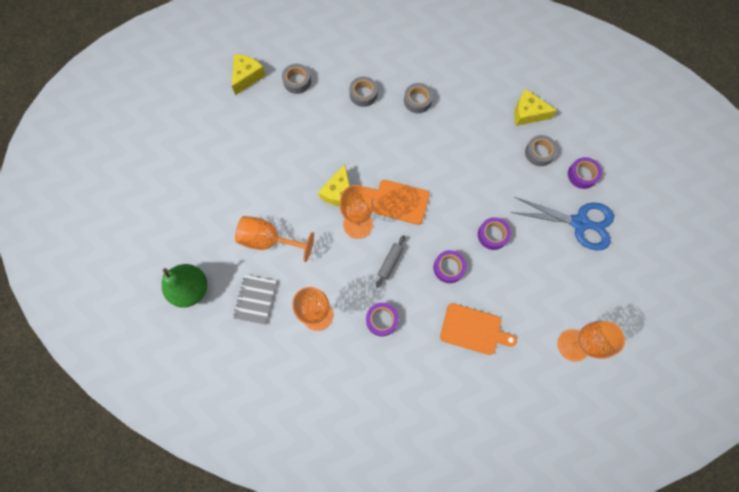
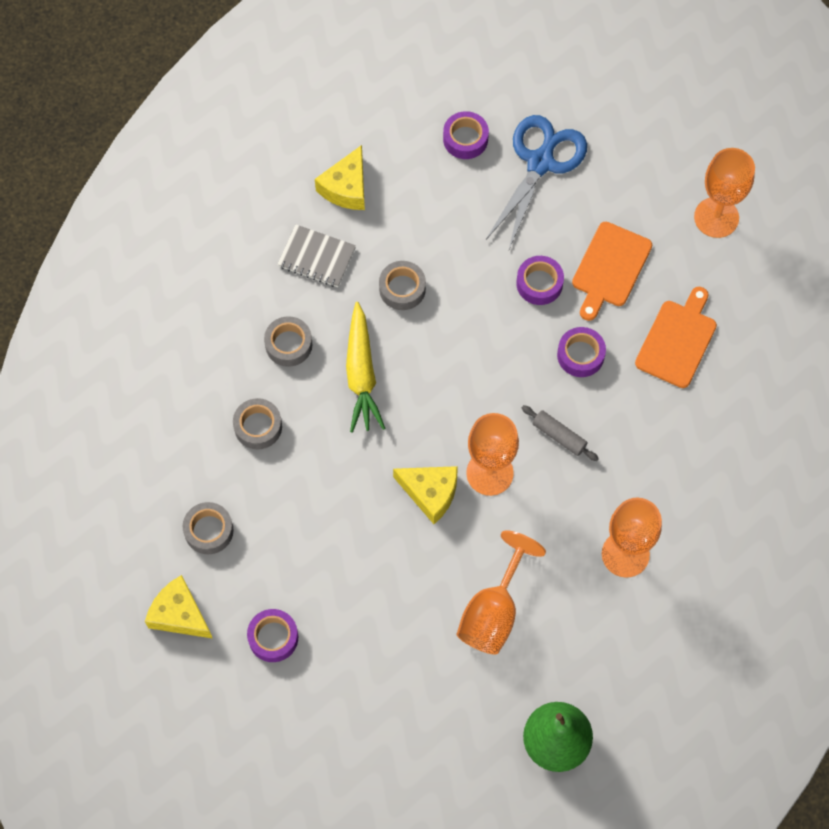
camera: 80 degrees left, 5 degrees down
(255, 300) = (588, 644): grey notebook -> grey notebook (316, 257)
(382, 320) = (646, 463): purple tape -> purple tape (273, 637)
(397, 201) = (461, 407): orange cutting board -> orange cutting board (610, 268)
(407, 142) = (361, 374): none -> yellow carrot
(539, 153) = (417, 188): grey tape -> grey tape (402, 289)

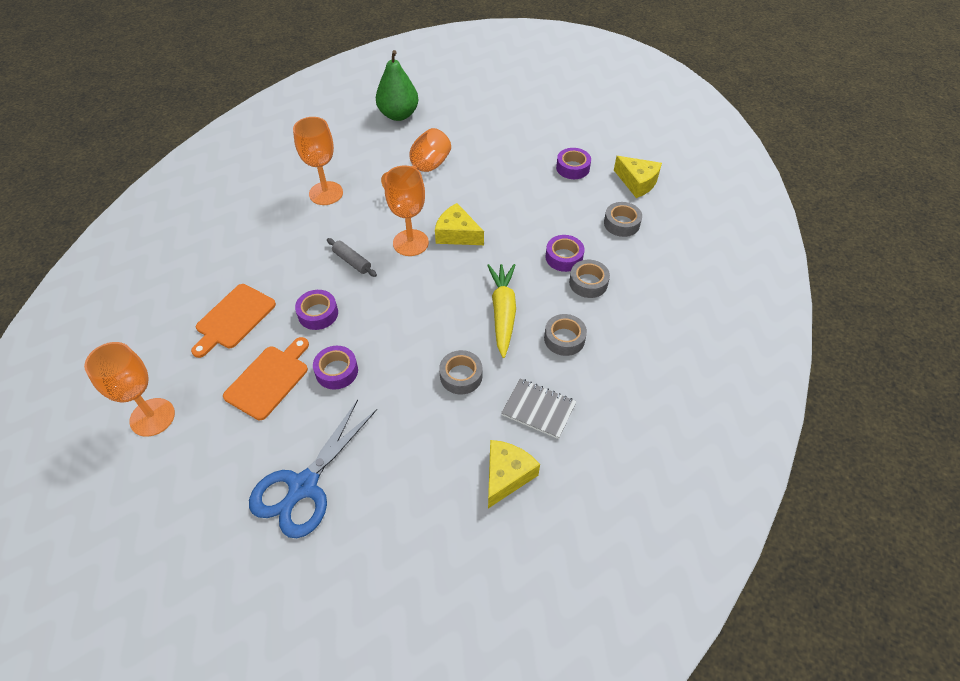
camera: 175 degrees left, 15 degrees down
(465, 139) = (375, 519): purple tape -> purple tape (564, 257)

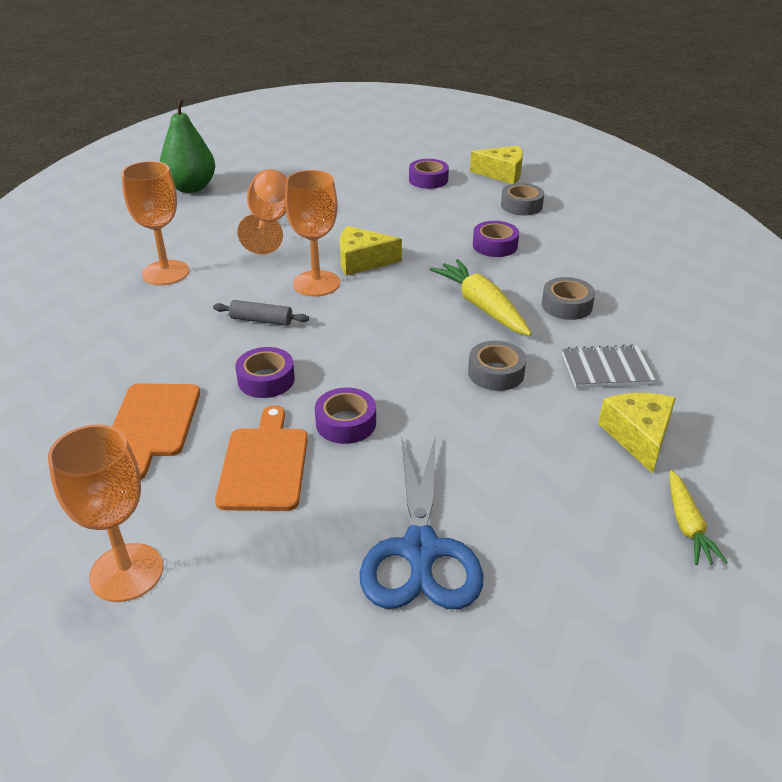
camera: 30 degrees left, 15 degrees down
(472, 558) = (687, 525): none -> yellow carrot
(588, 283) = (540, 257): grey tape -> none

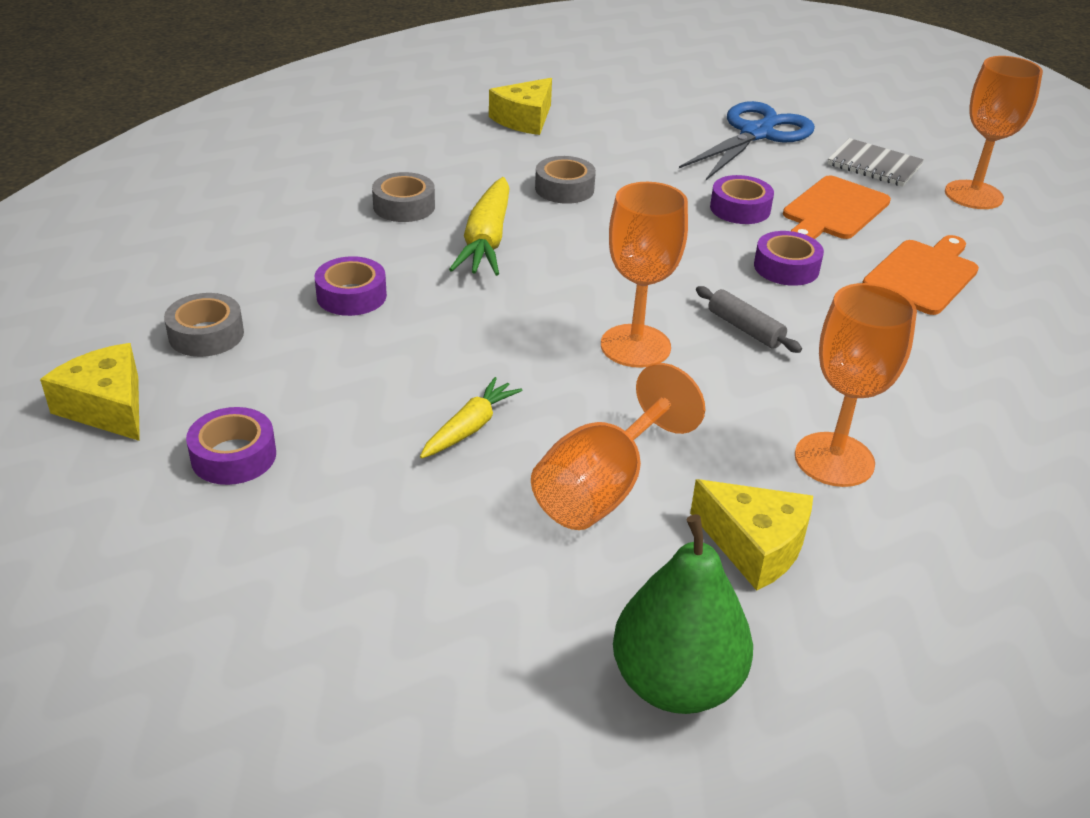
camera: 145 degrees left, 0 degrees up
(362, 261) = (542, 351): yellow cheese -> yellow cheese (754, 545)
(606, 369) = (469, 155): grey notebook -> grey notebook (874, 165)
(687, 525) = (573, 84): yellow carrot -> yellow carrot (470, 427)

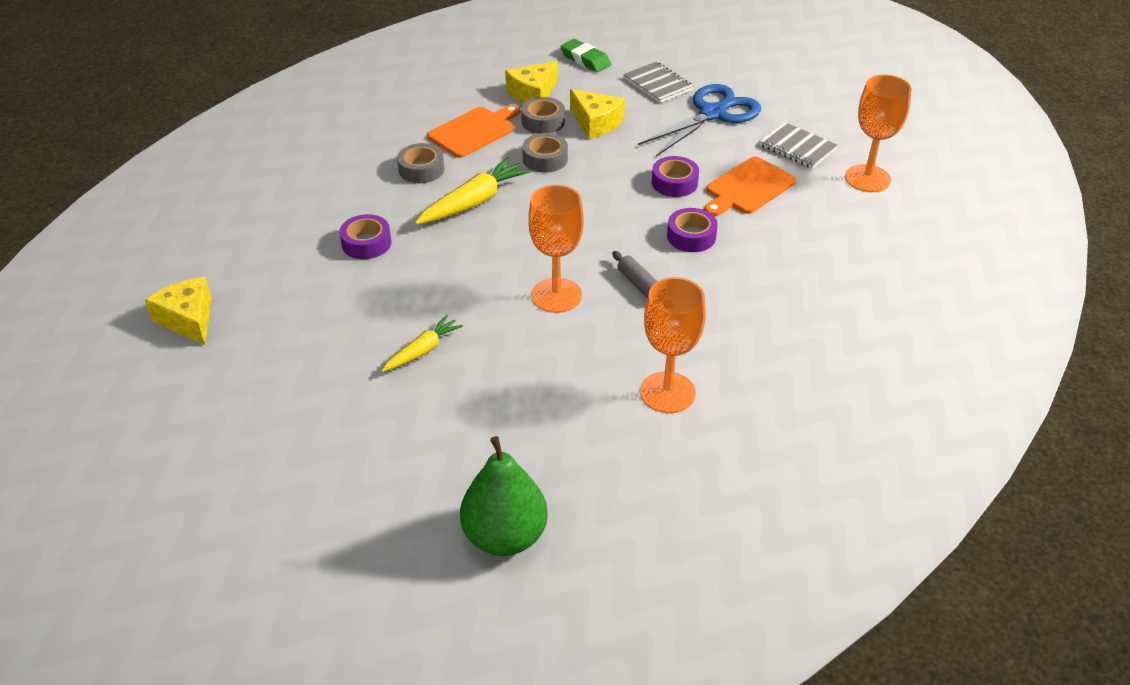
camera: 10 degrees right, 5 degrees up
(206, 335) = (261, 268): grey tape -> grey tape (543, 122)
(233, 456) = (263, 360): purple tape -> none
(486, 240) = (474, 202): yellow carrot -> yellow carrot turned 150 degrees counterclockwise
(578, 83) = (585, 60): none -> green eraser
(602, 488) = (499, 401): orange goblet -> none
(676, 105) = (658, 84): none -> grey notebook
(754, 545) = (588, 450): yellow cheese -> yellow cheese (596, 123)
(923, 275) = (795, 248): orange cutting board -> orange cutting board (474, 131)

